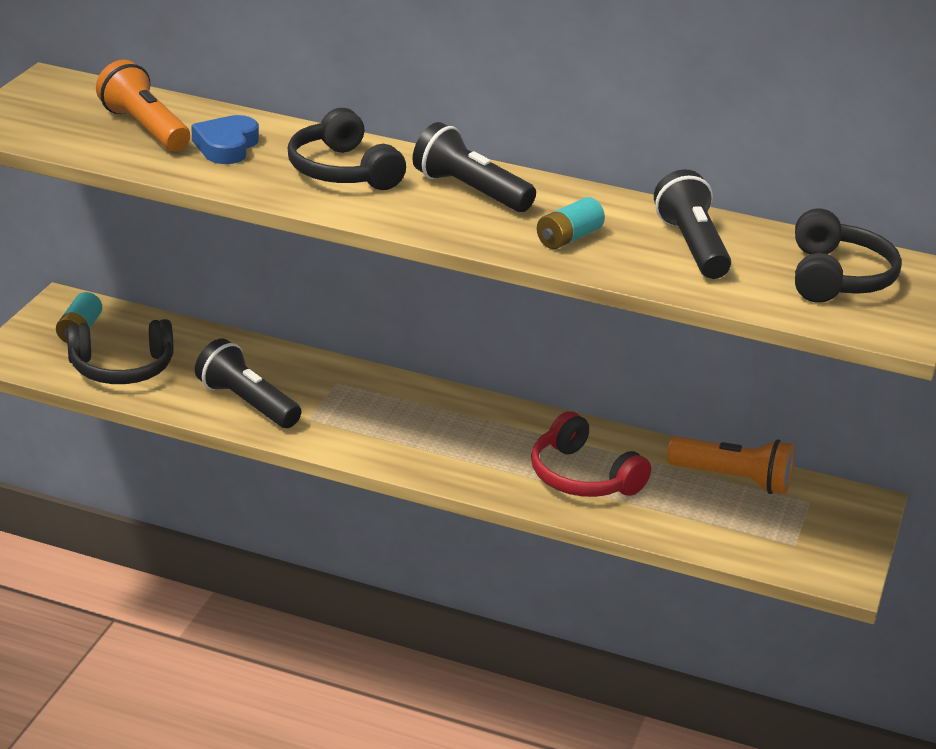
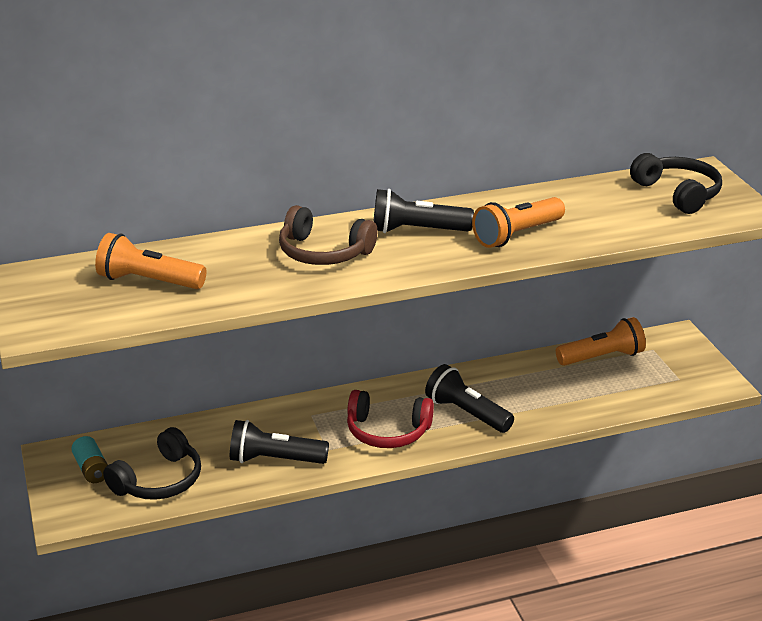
camera: 35 degrees left, 0 degrees up
(226, 146) = (224, 269): blue heart -> none
(343, 171) = (323, 252): black headphones -> brown headphones
(568, 238) = (516, 235): turquoise battery -> orange flashlight
(582, 476) = (527, 399): red headphones -> red headphones (387, 431)
(692, 246) = (584, 209): black flashlight -> black flashlight (467, 413)

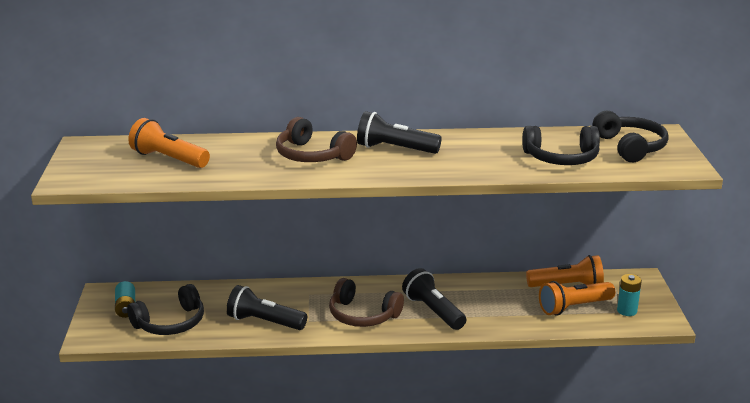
camera: 15 degrees right, 5 degrees down
(387, 431) = (362, 315): red headphones -> brown headphones
(516, 235) = (474, 161): orange flashlight -> orange flashlight (573, 307)
(611, 218) = (561, 158): none -> black headphones
(679, 378) = (627, 311): none -> turquoise battery

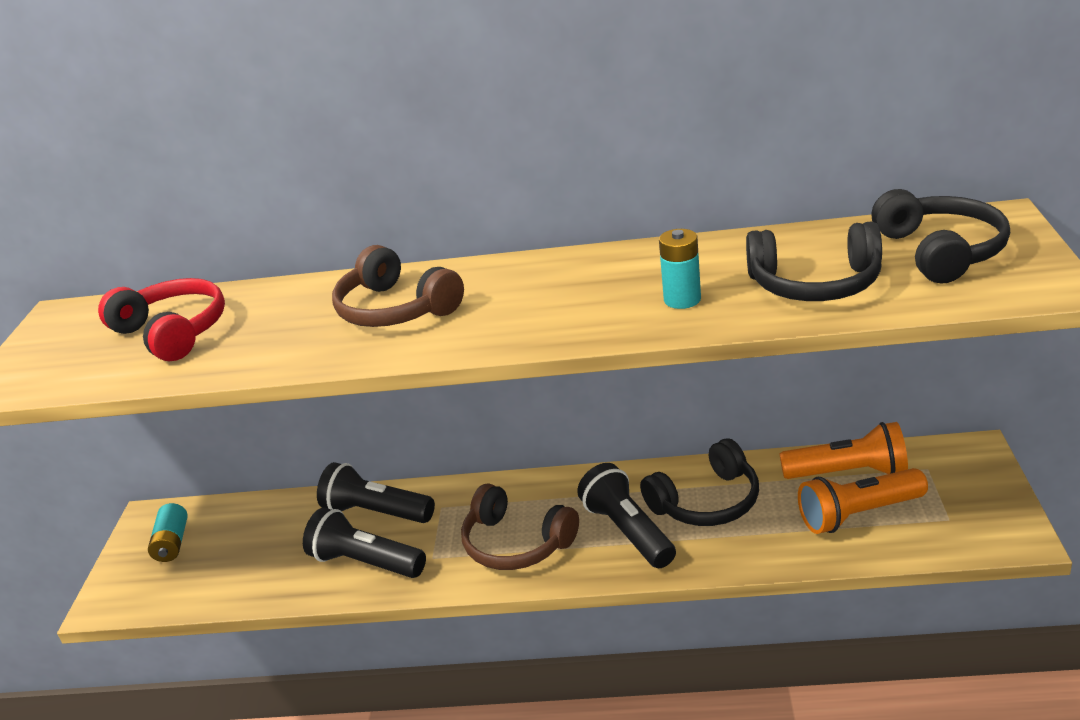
camera: 10 degrees right, 5 degrees up
(169, 159) = (172, 332): orange flashlight -> red headphones
(170, 323) = (228, 569): black headphones -> black headphones (706, 501)
(395, 149) = (533, 286): black flashlight -> black flashlight (376, 512)
(627, 311) = (949, 517): turquoise battery -> turquoise battery (682, 299)

